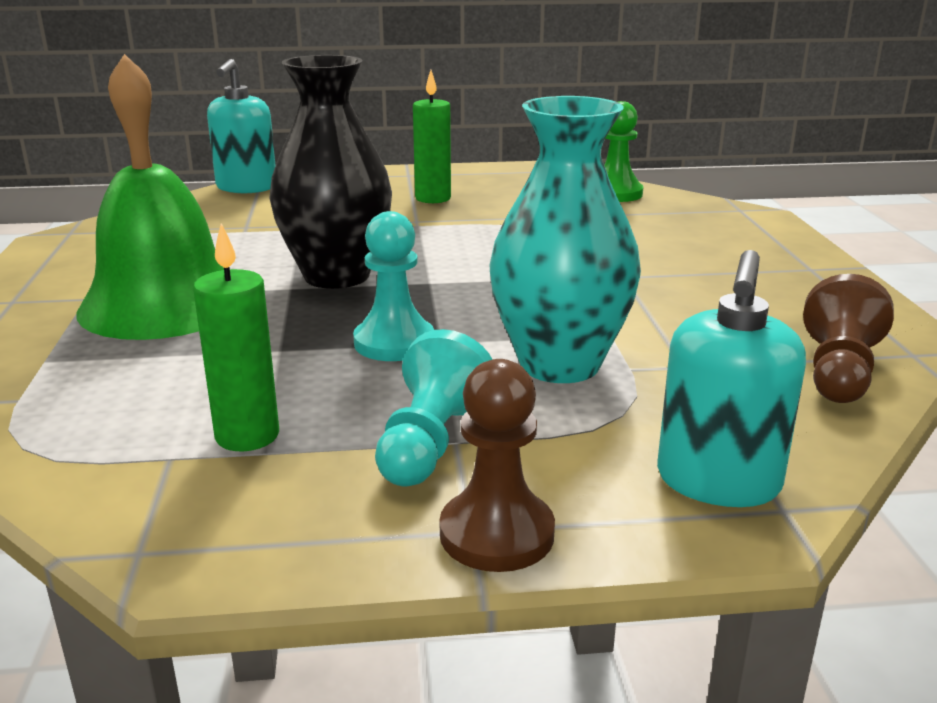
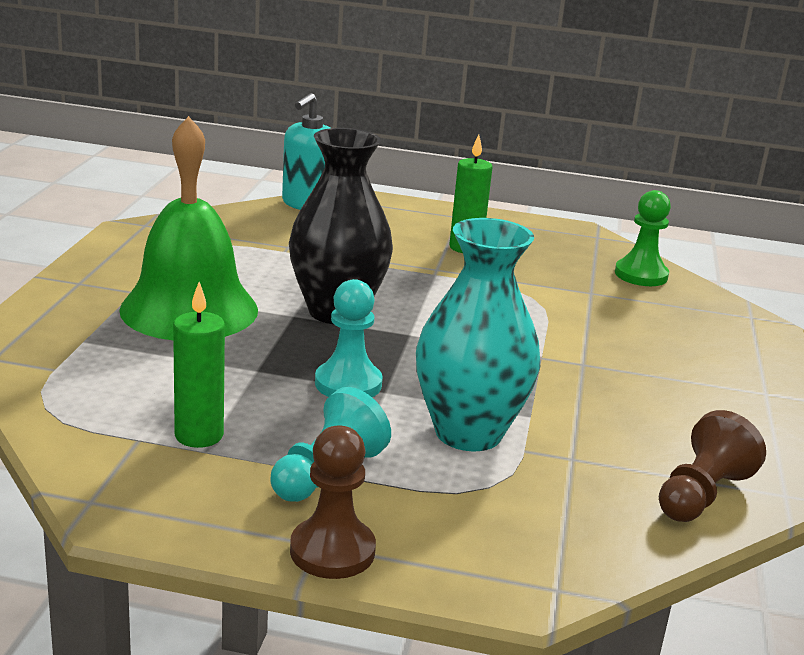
camera: 15 degrees right, 0 degrees up
(718, 482) = (522, 556): turquoise soap dispenser -> none

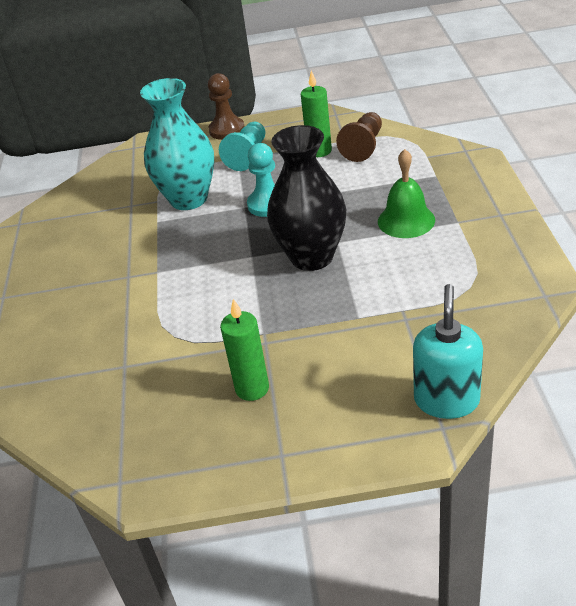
camera: 170 degrees right, 15 degrees up
(189, 309) = (406, 220): green bell -> green bell, size x0.59
(641, 275) = (76, 416): green pawn -> none
(701, 494) = (64, 207): brown pawn -> brown pawn (363, 147)

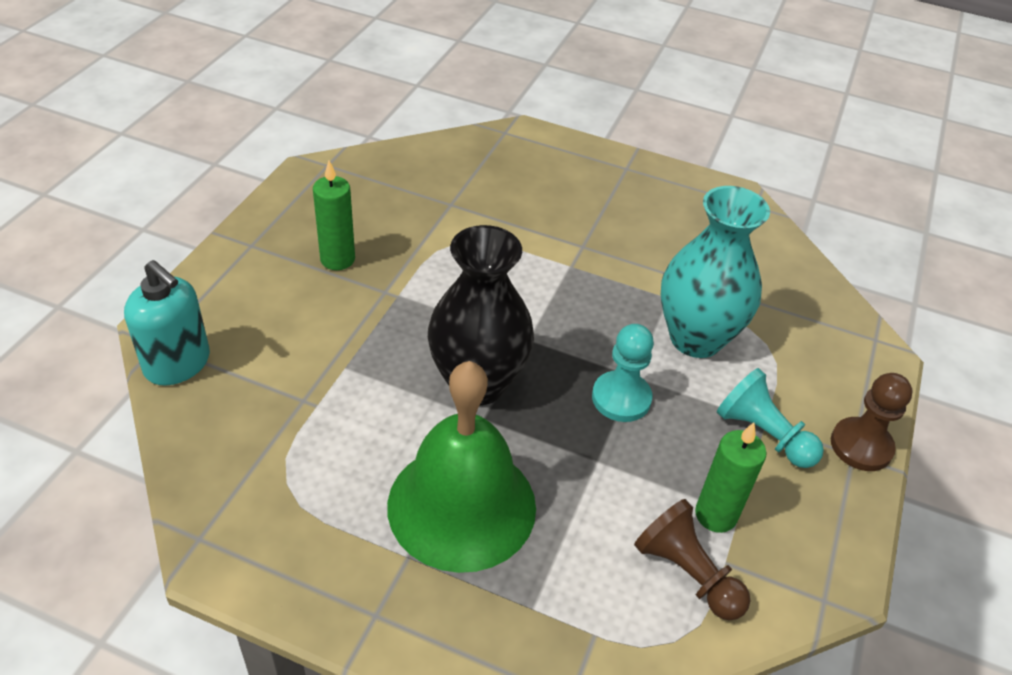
camera: 110 degrees right, 5 degrees up
(406, 220) = (461, 505): green bell -> green bell, size x1.71

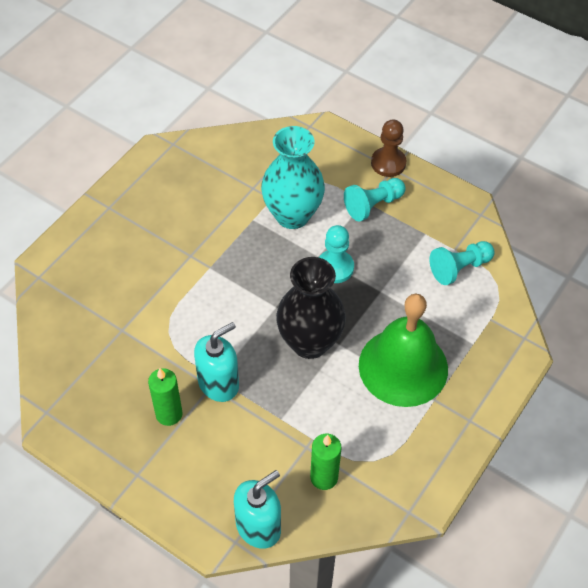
camera: 75 degrees left, 10 degrees up
(390, 298) = (219, 383): none -> turquoise soap dispenser
(687, 573) = (459, 268): brown pawn -> turquoise pawn
(716, 515) = (425, 244): green candle -> green candle (324, 477)

